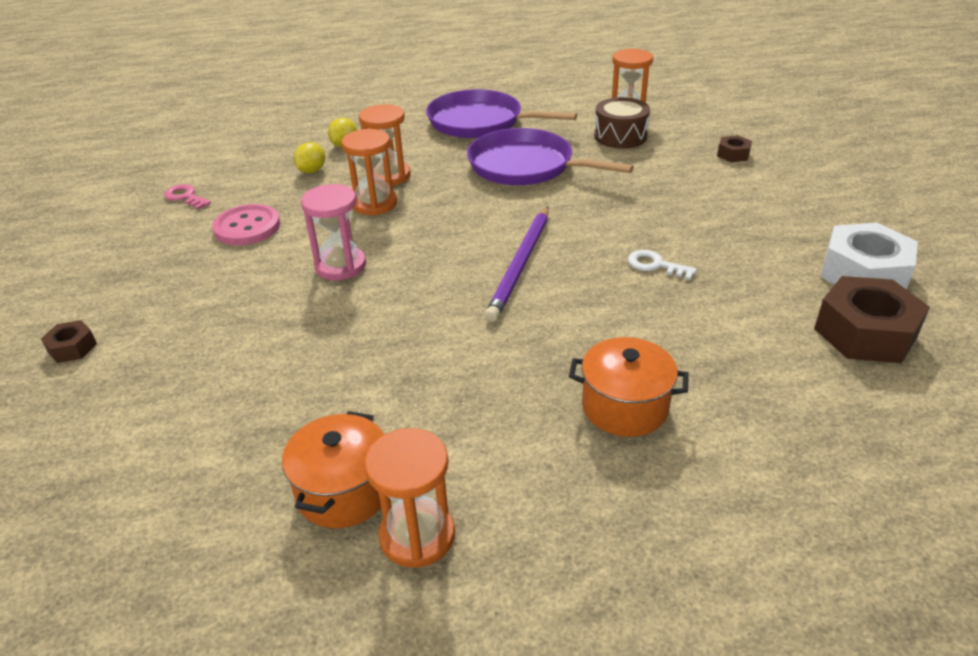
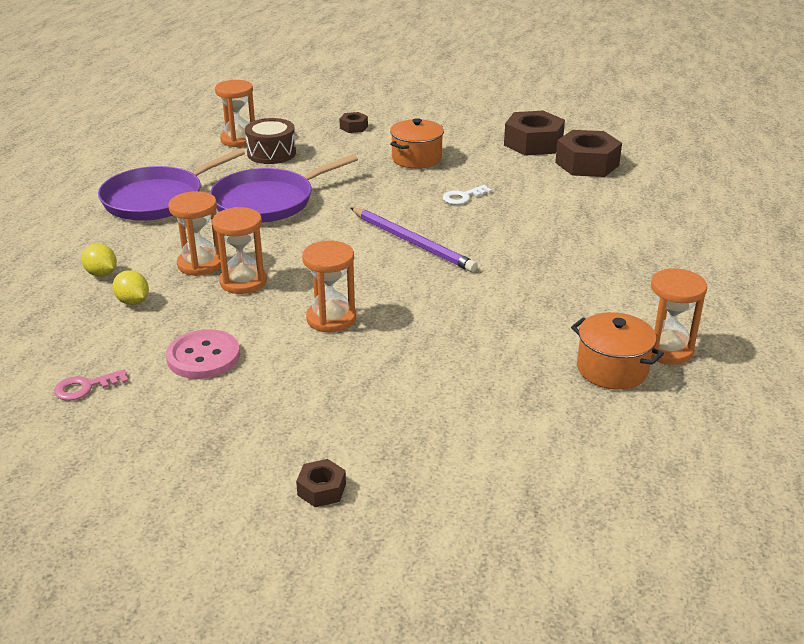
camera: 65 degrees left, 5 degrees down
(340, 266) = (331, 318): pink hourglass -> orange hourglass
(624, 406) = (598, 251): orange pot -> orange pot (416, 158)
(863, 273) = (533, 143): white nut -> brown nut

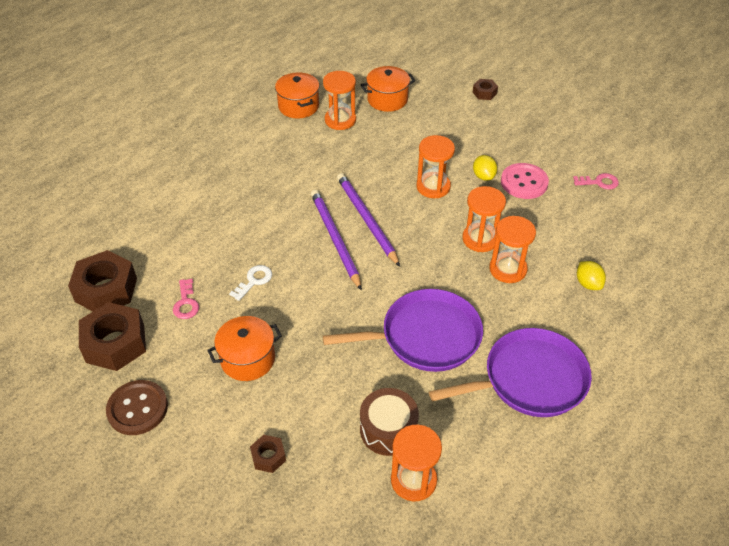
camera: 155 degrees left, 15 degrees up
(133, 301) = (565, 245): yellow lemon -> yellow lemon (483, 176)
(391, 266) = (366, 219): none -> purple pencil
(463, 197) = (254, 281): white key -> white key turned 45 degrees counterclockwise
(472, 124) = (137, 408): none -> brown button
(486, 422) = (387, 99): none -> orange pot
(507, 172) = (186, 303): none -> pink key
(667, 349) = (257, 108): orange hourglass -> orange hourglass (340, 120)

